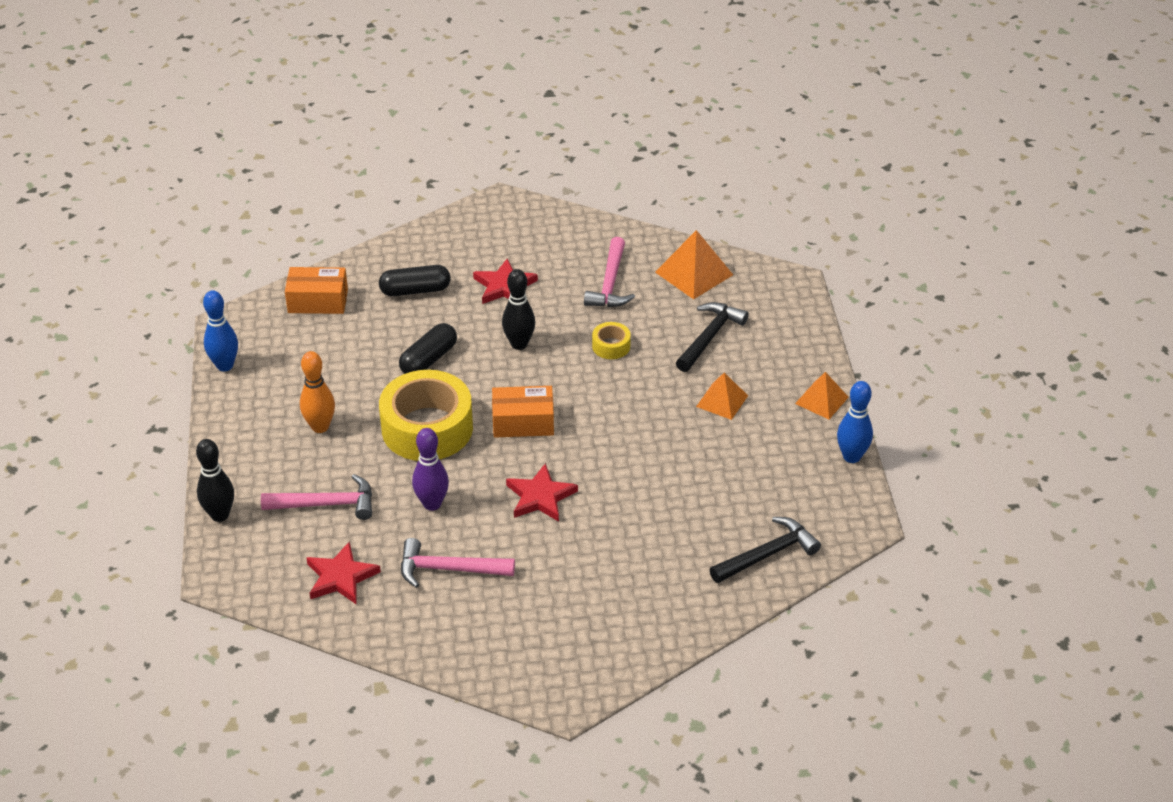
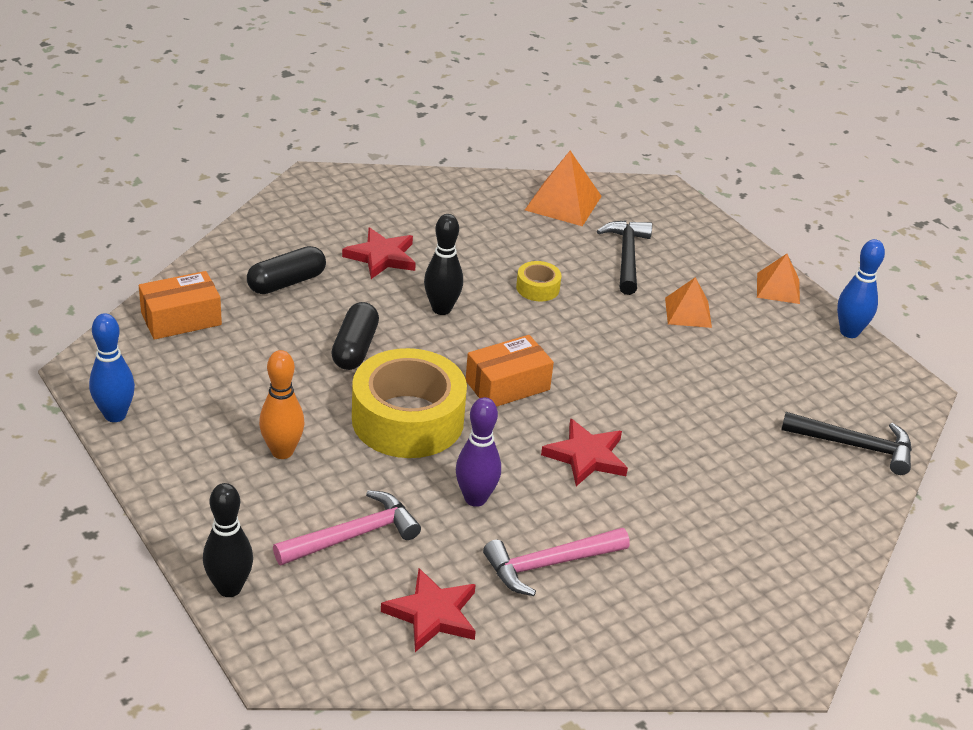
camera: 30 degrees left, 5 degrees down
(610, 283) = (489, 230): pink hammer -> none
(767, 554) = (855, 446): black hammer -> black hammer turned 75 degrees clockwise

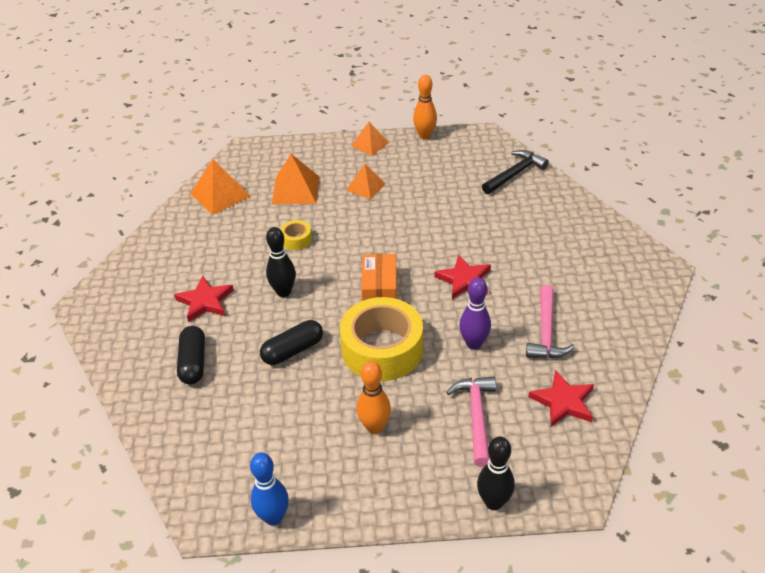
camera: 55 degrees left, 5 degrees up
(181, 319) = (189, 439): orange box -> none
(355, 348) = (293, 350): black capsule -> black capsule turned 75 degrees counterclockwise
(626, 256) = (295, 190): black hammer -> orange pyramid
(849, 332) = (425, 136): blue bowling pin -> orange bowling pin

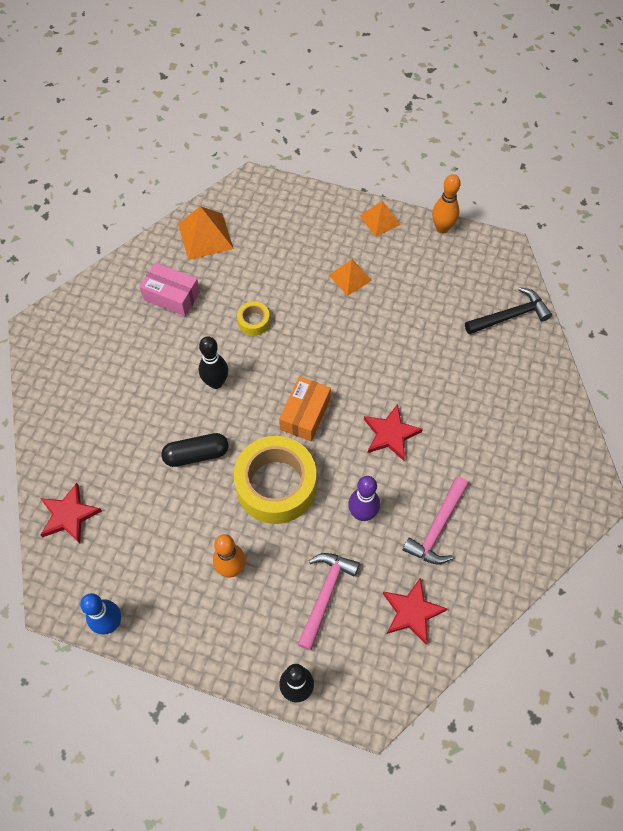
camera: 20 degrees right, 20 degrees up
(193, 362) = (105, 433): black capsule -> none
(205, 301) = (141, 366): red star -> red star (69, 515)
(209, 243) = (172, 296): none -> pink box
(295, 190) = (280, 256): orange pyramid -> none

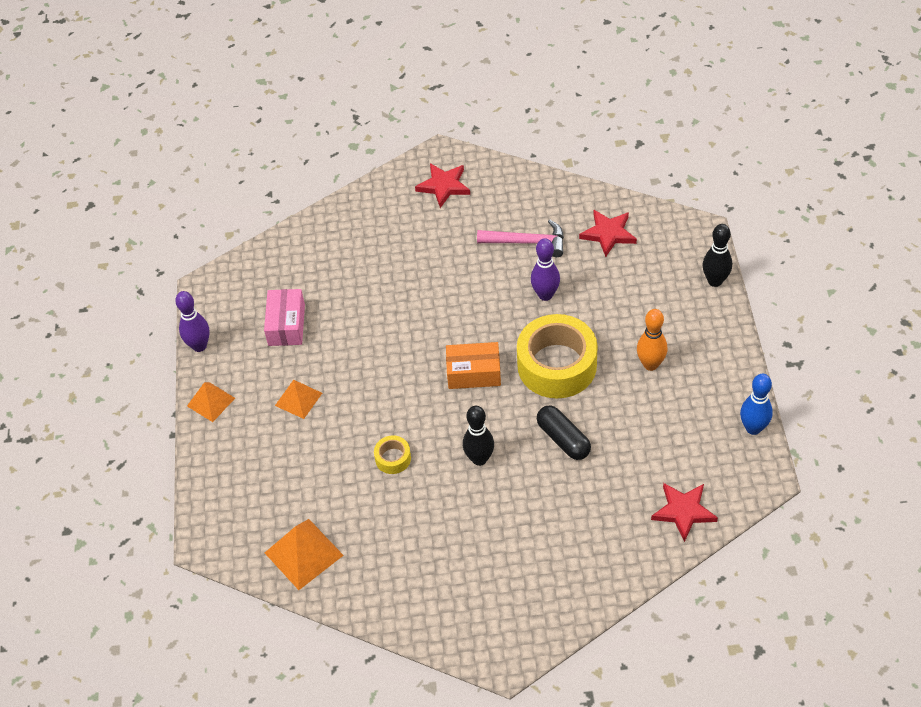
camera: 110 degrees left, 10 degrees down
(172, 296) = (398, 547): pink box -> pink box (286, 325)
(325, 594) = (630, 292): pink hammer -> none
(390, 434) = (458, 303): red star -> red star (444, 186)
(442, 228) = (199, 346): orange bowling pin -> purple bowling pin
(510, 316) = (284, 260): black hammer -> none

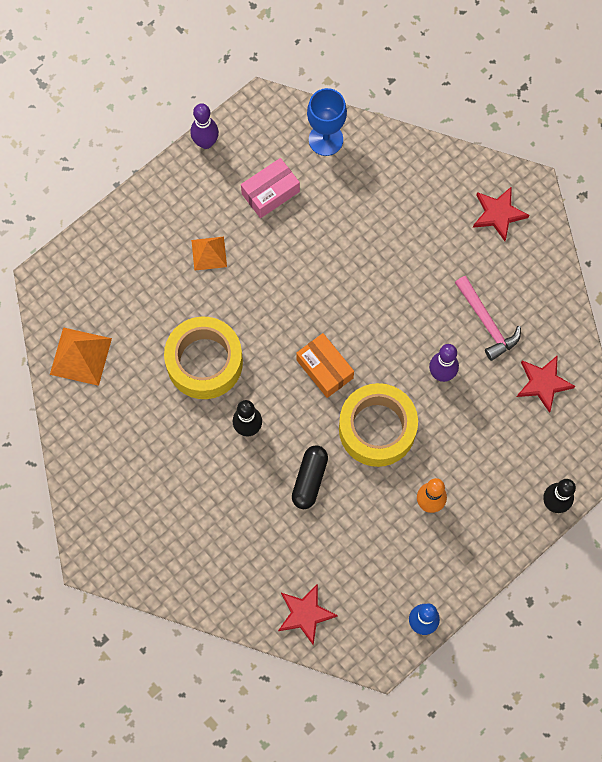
camera: 50 degrees right, 20 degrees up
(211, 402) = (162, 190): orange pyramid -> none
(277, 262) = (325, 139): none -> blue goblet
(393, 458) = (204, 362): yellow tape -> yellow tape, size x2.28

